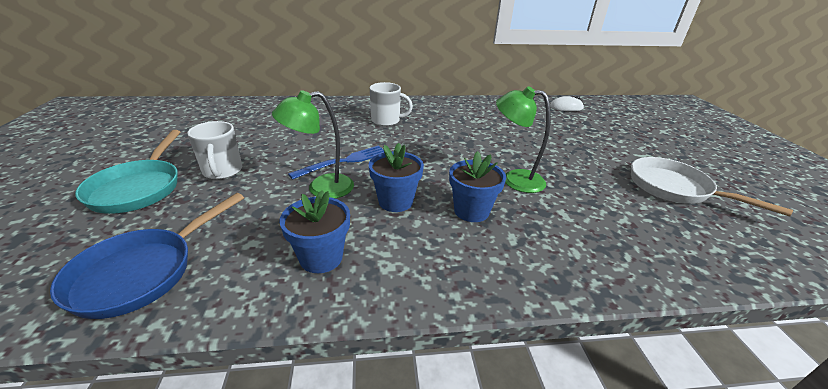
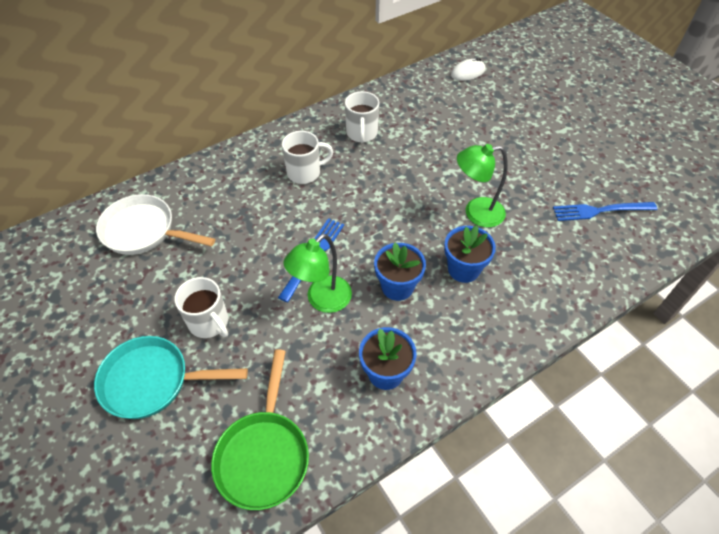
camera: 25 degrees left, 20 degrees up
(138, 188) = (152, 381): turquoise pan -> turquoise pan turned 120 degrees clockwise
(141, 272) = (264, 455): blue pan -> green pan
(450, 114) = (361, 134): none -> white mug
(659, 216) = (599, 211): none -> blue fork
(674, 188) = (600, 169): white pan -> white pan (143, 231)

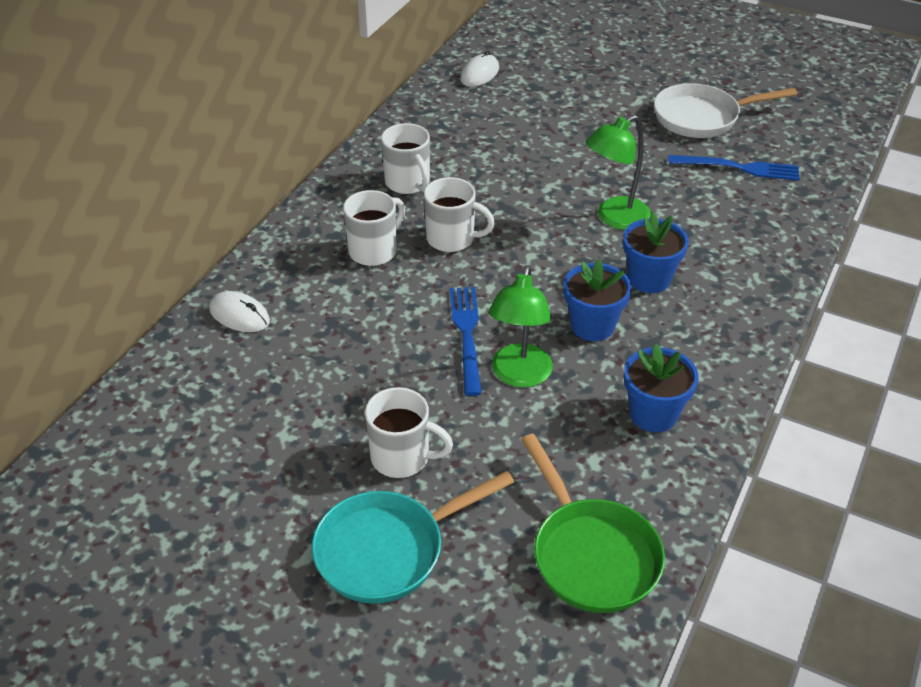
camera: 30 degrees left, 10 degrees down
(143, 231) = (215, 398): white pan -> white pan (701, 117)
(197, 183) = (239, 315): none -> white mouse
(357, 184) = (452, 239): none -> white mug
(599, 211) = (740, 168): blue fork -> blue fork turned 135 degrees counterclockwise

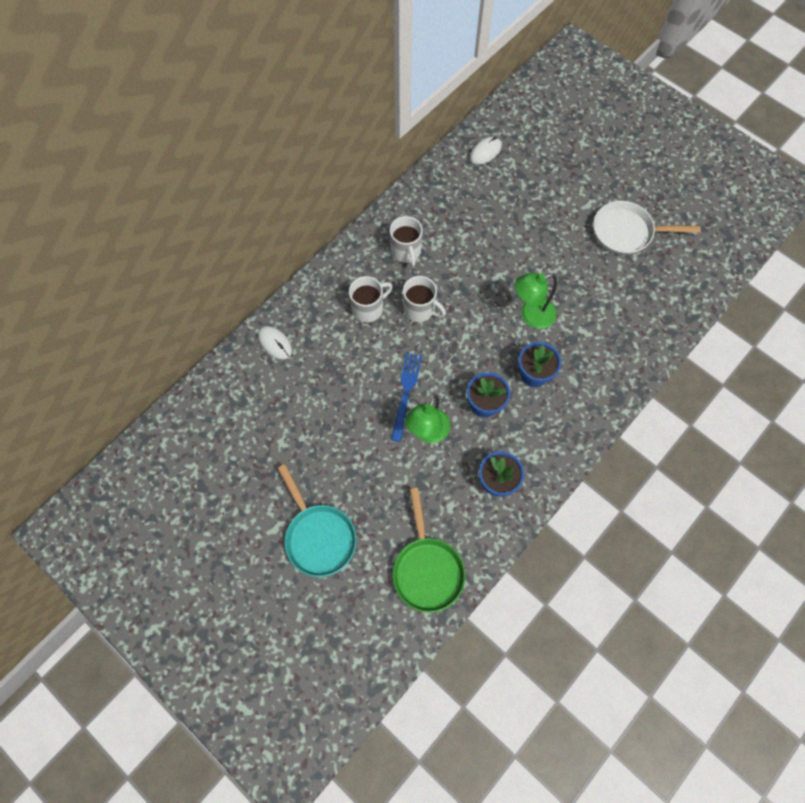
camera: 15 degrees right, 25 degrees up
(387, 550) = (318, 537): turquoise pan -> turquoise pan turned 105 degrees counterclockwise
(402, 458) = (343, 476): white mug -> none
(740, 168) = (633, 288): blue fork -> none

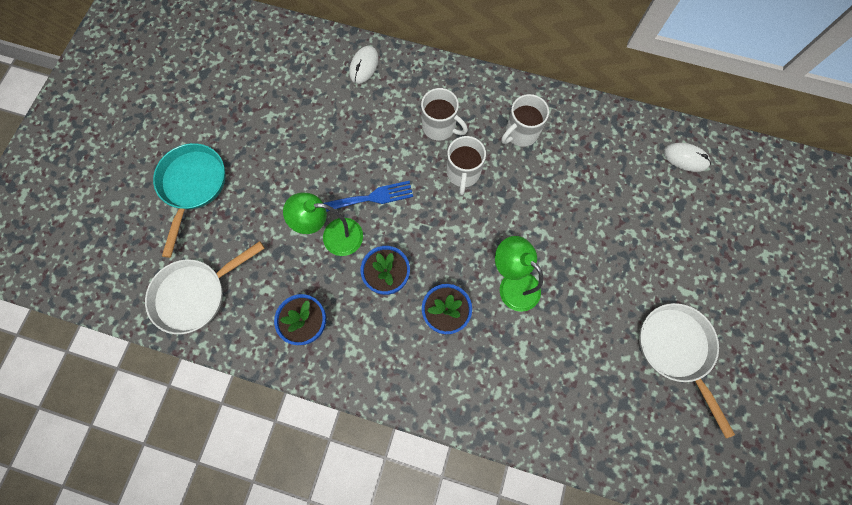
camera: 65 degrees right, 5 degrees up
(318, 537) = (193, 186): turquoise pan -> turquoise pan turned 150 degrees clockwise
(427, 569) = (195, 294): green pan -> white pan

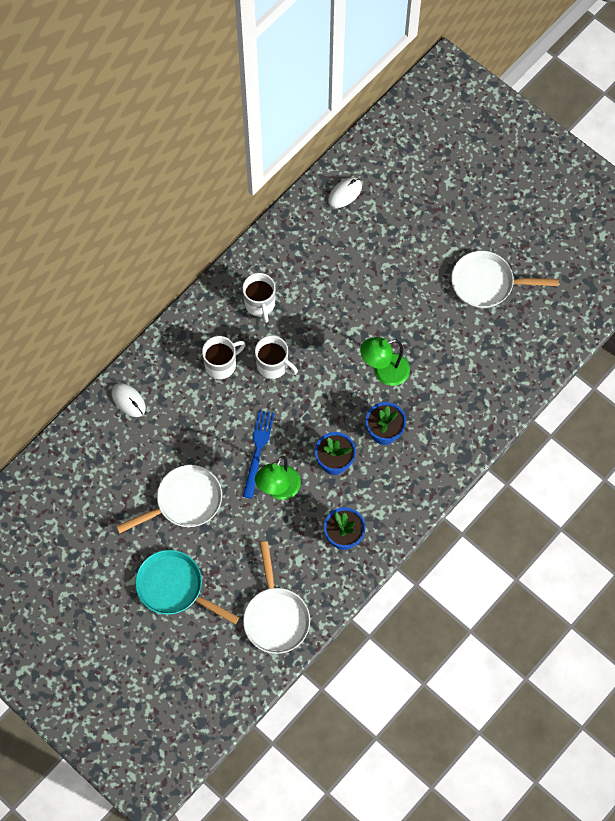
camera: 65 degrees left, 5 degrees down
(284, 156) = (185, 501): none -> white pan

